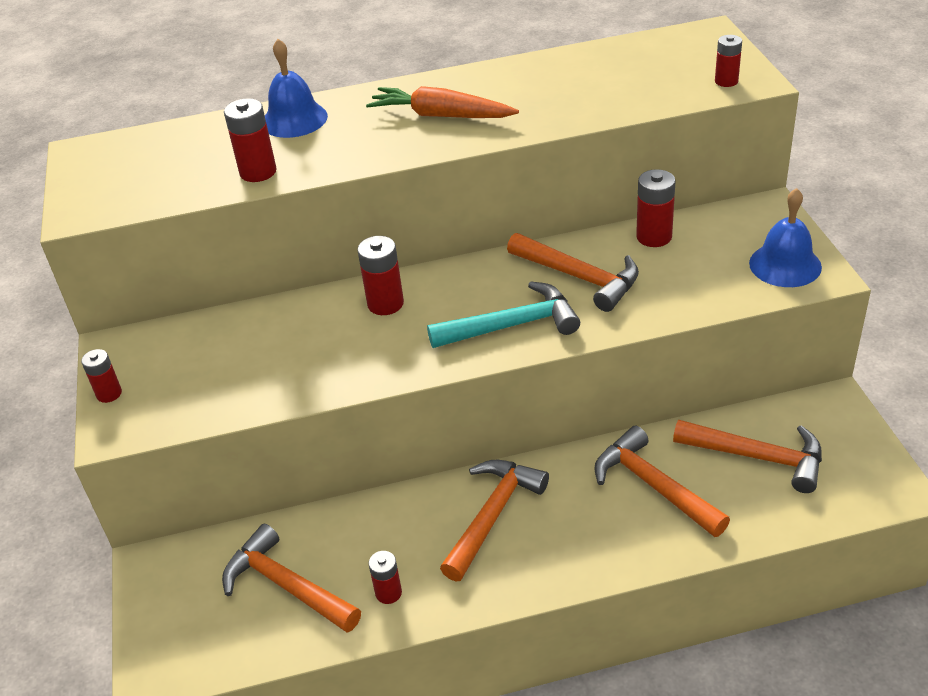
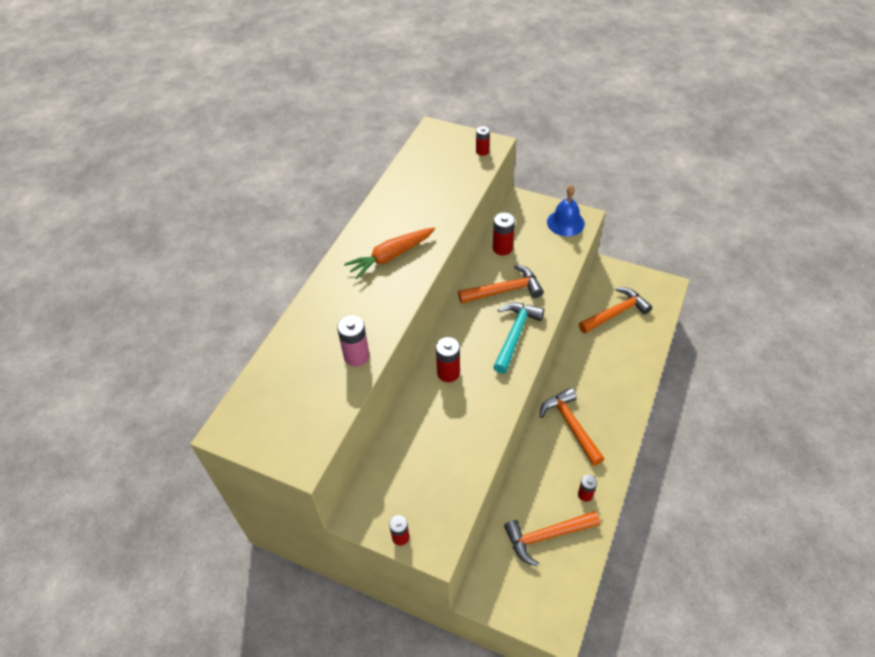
camera: 55 degrees left, 10 degrees up
(258, 172) = (356, 356): red battery -> pink battery
(294, 119) = (319, 314): blue bell -> none
(654, 486) = (602, 357): orange hammer -> none

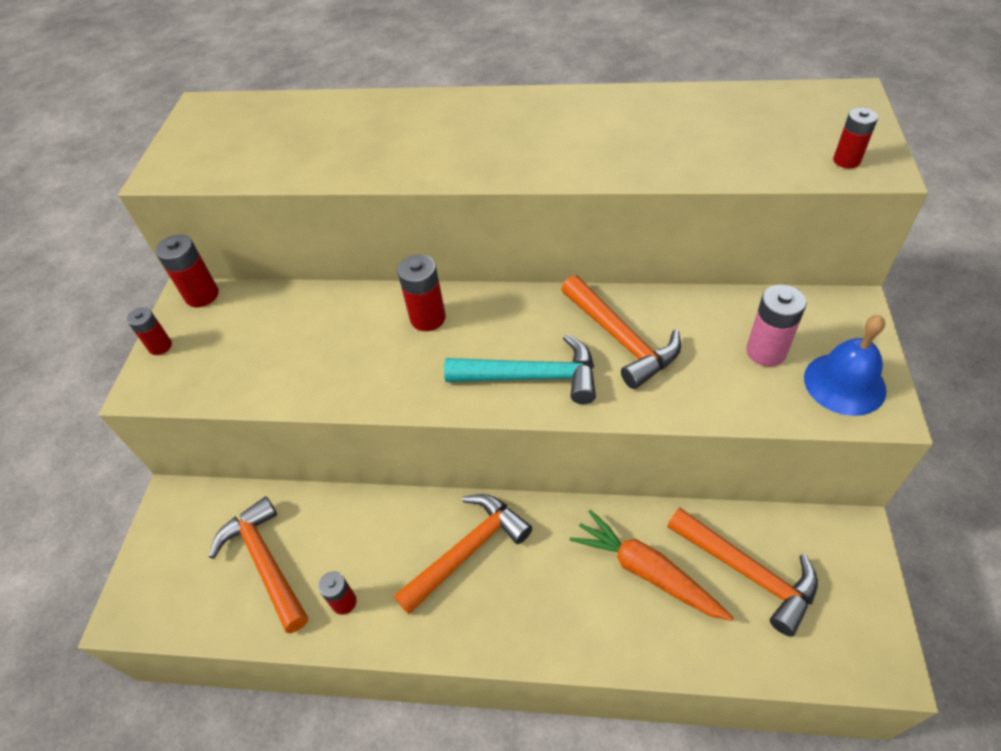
camera: 75 degrees right, 0 degrees up
(356, 356) = (331, 164): pink battery -> pink battery (766, 351)
(391, 256) = (528, 138): orange carrot -> orange carrot (646, 572)
(502, 248) = (715, 311): red battery -> red battery (202, 295)

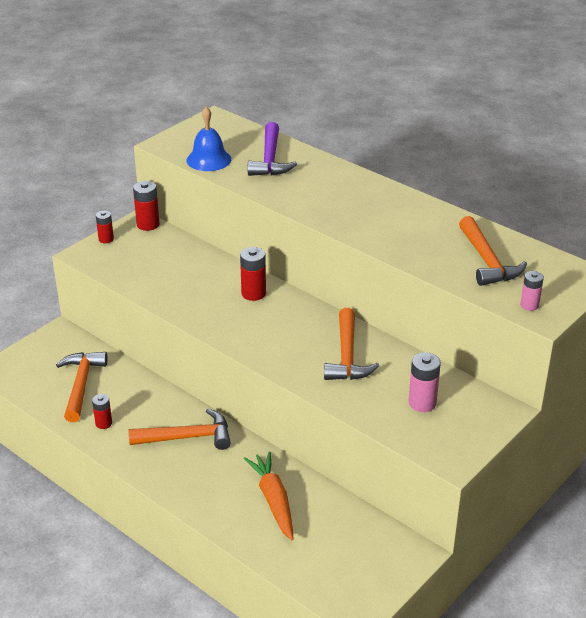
camera: 30 degrees right, 15 degrees down
(331, 127) = (270, 159): none -> purple hammer
(532, 377) = (278, 348): turquoise hammer -> none
(747, 572) = (329, 532): orange hammer -> orange hammer (487, 261)
(844, 383) = (447, 439): blue bell -> blue bell (208, 159)
(846, 160) = (529, 305): red battery -> pink battery

